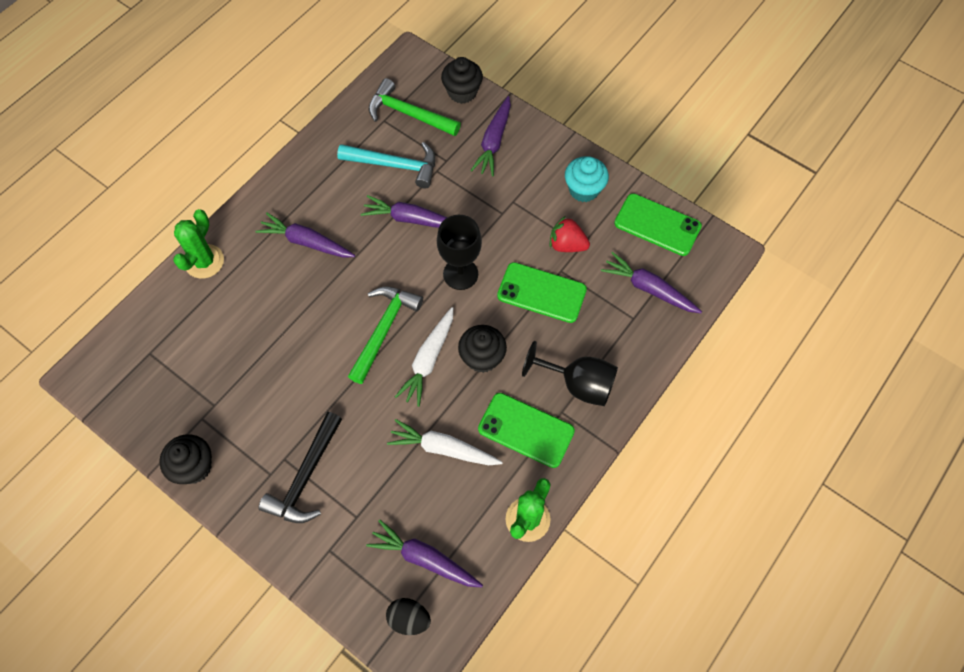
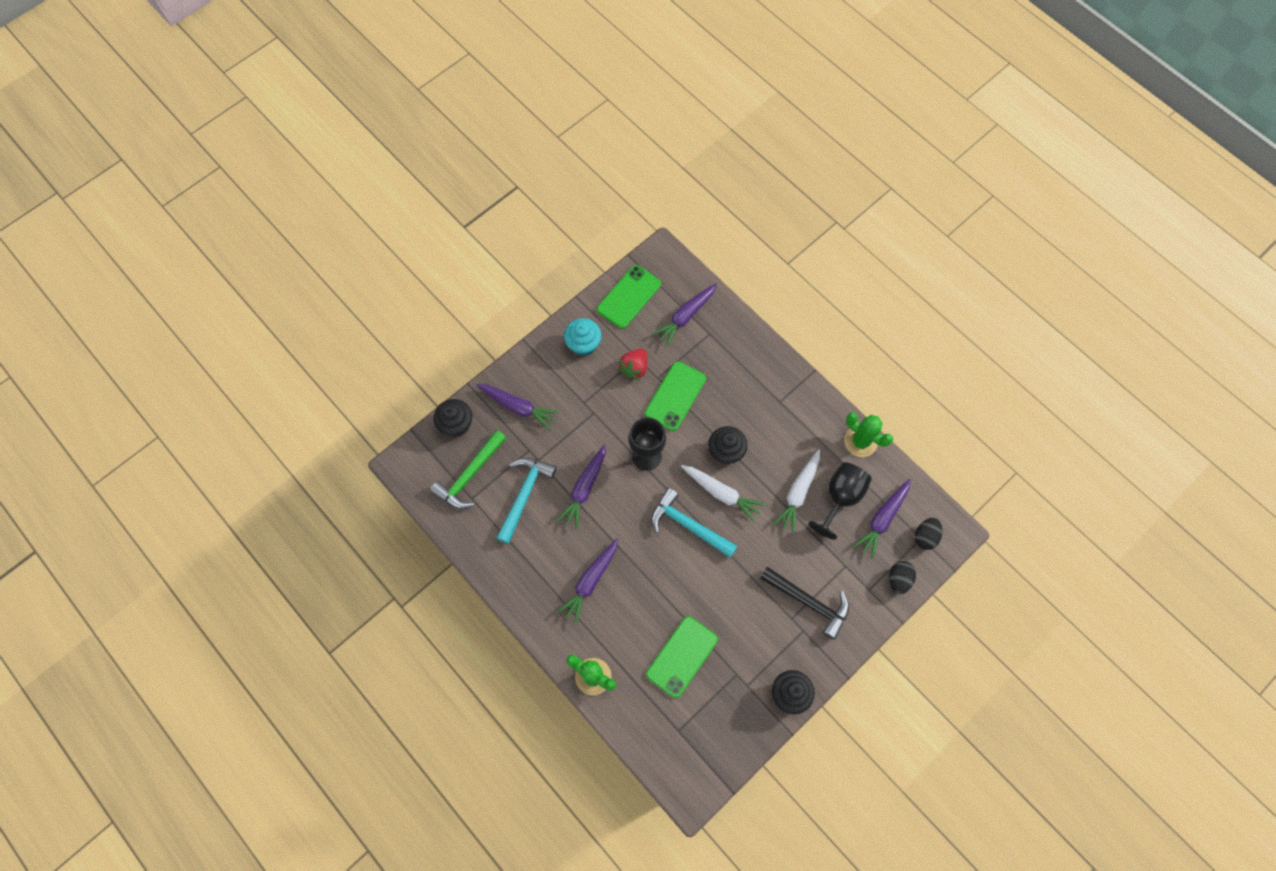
camera: 80 degrees left, 5 degrees up
(346, 587) = (898, 579): none -> black egg
(384, 329) = (688, 525): green hammer -> turquoise hammer
(526, 430) = (791, 430): green phone -> green phone (682, 656)
(578, 384) = (759, 384): black goblet -> black goblet (840, 497)

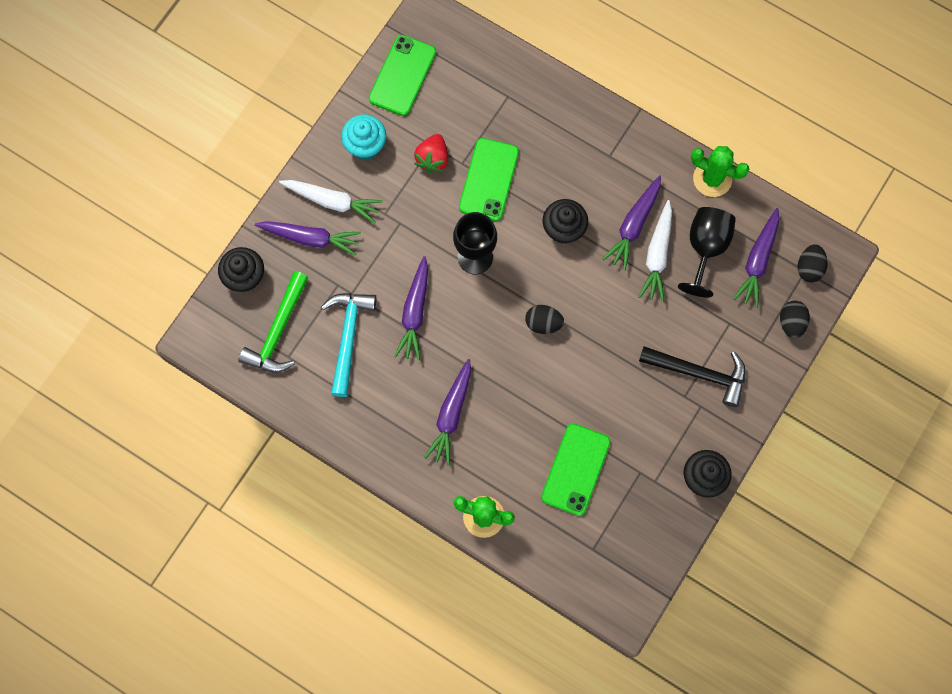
camera: 15 degrees left, 5 degrees up
(685, 316) = (475, 83): purple carrot -> purple carrot (634, 225)
(688, 525) = (543, 323): turquoise hammer -> black egg
(721, 493) = (571, 278): white carrot -> white carrot (332, 201)

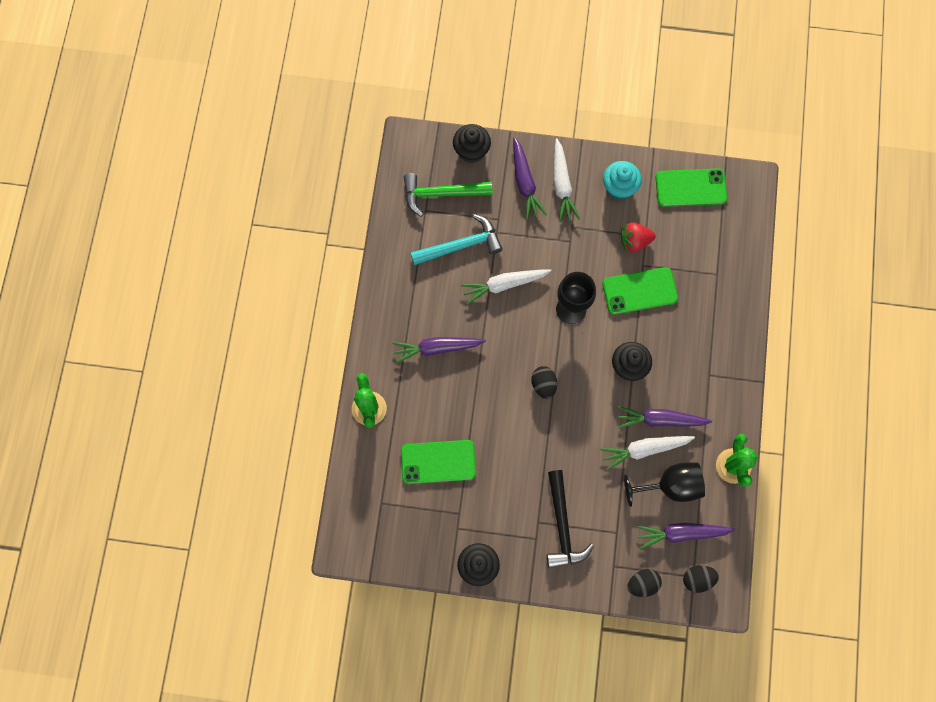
camera: 65 degrees right, 0 degrees up
(415, 312) = (504, 285): purple carrot -> white carrot

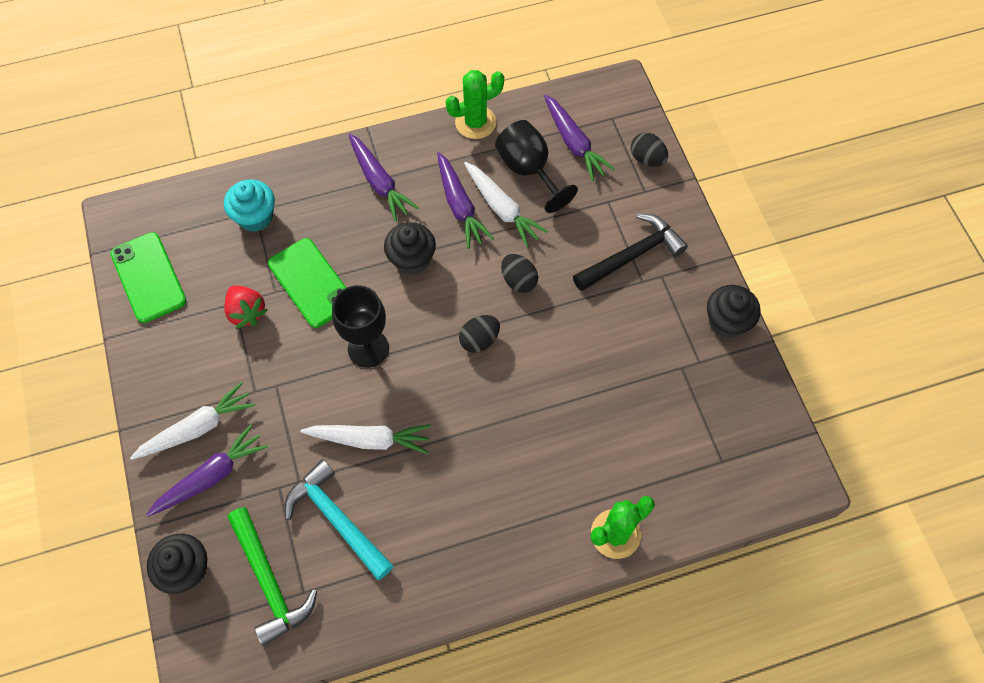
camera: 115 degrees left, 10 degrees down
(437, 348) = (494, 485): purple carrot -> purple carrot (379, 182)
(438, 462) = (635, 418): green phone -> none
(504, 285) = (369, 440): white carrot -> white carrot turned 45 degrees counterclockwise
(619, 187) = (177, 358): turquoise cupcake -> turquoise cupcake (255, 217)
(697, 579) = (612, 114): black egg -> black egg (518, 281)

